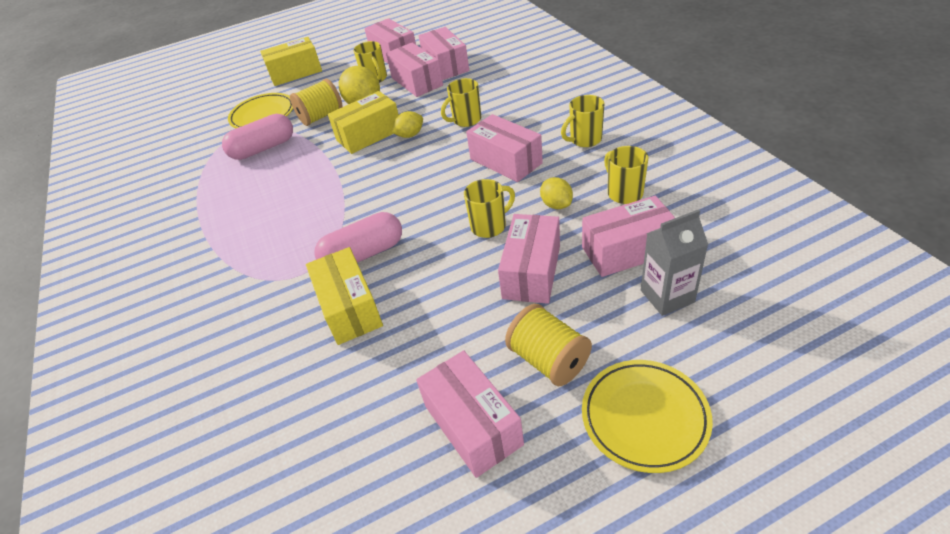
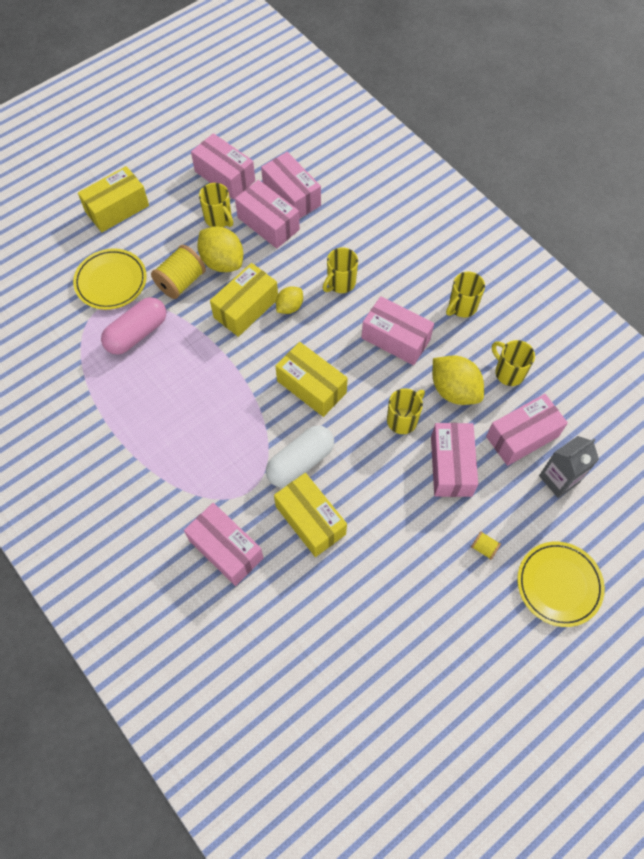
camera: 20 degrees left, 20 degrees up
(363, 254) = (300, 462): pink capsule -> white capsule
(404, 193) = (311, 387): none -> yellow box
(473, 425) = (443, 609): pink box -> pink box (226, 549)
(548, 360) = (484, 548): yellow spool -> yellow spool, size x0.48
(556, 204) = (454, 390): yellow lemon -> yellow lemon, size x1.71

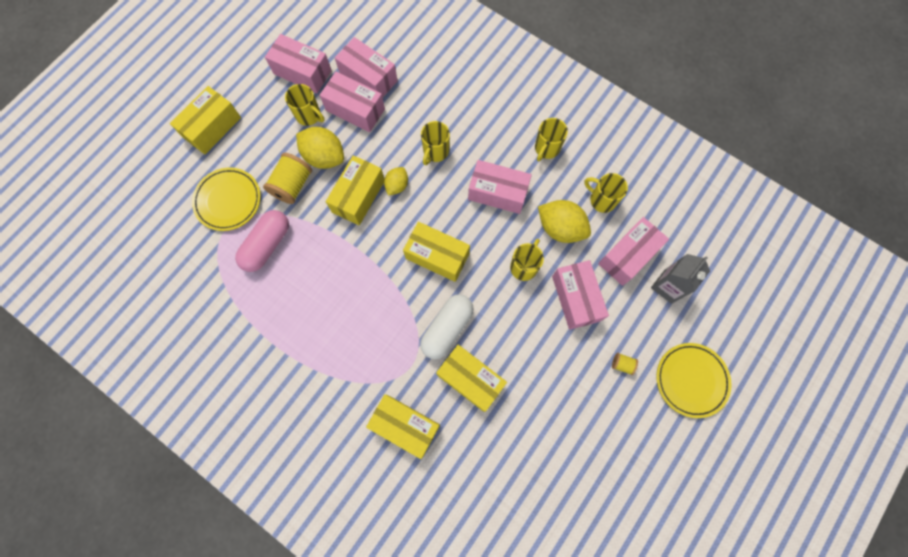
camera: 15 degrees left, 10 degrees up
(226, 549) = (405, 425): pink box -> yellow box

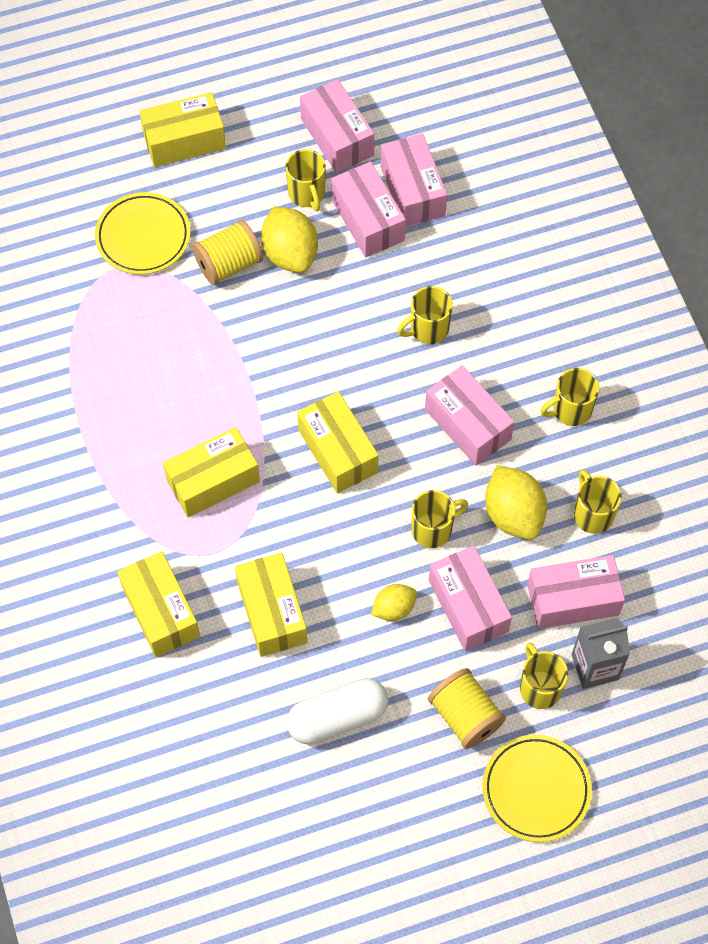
camera: 35 degrees right, 10 degrees down
(267, 245) = (151, 314): pink capsule -> none
(358, 196) = (296, 324): yellow box -> yellow box (213, 481)
(397, 185) = (351, 340): yellow lemon -> yellow lemon (394, 608)
(447, 328) = (287, 539): white capsule -> white capsule (337, 717)
(576, 298) = (468, 606): pink box -> pink box turned 45 degrees counterclockwise
(622, 364) = (465, 716): yellow spool -> yellow spool, size x2.10
(648, 319) = (539, 687): none -> yellow mug

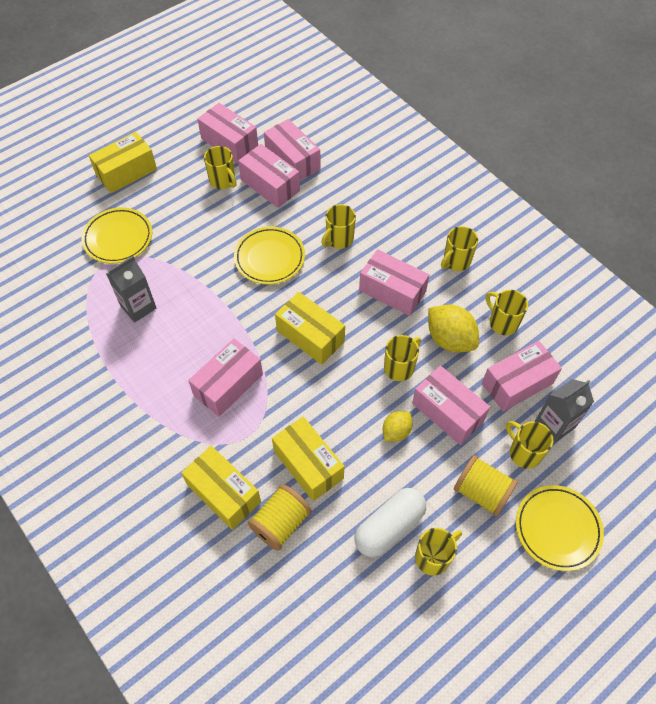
camera: 20 degrees left, 5 degrees down
(138, 342) = (138, 307): none -> grey carton
(213, 481) = (228, 385): yellow box -> pink box
(228, 264) = (185, 238): yellow spool -> yellow spool (280, 523)
(290, 254) = (225, 220): yellow lemon -> none
(327, 327) = (270, 258): none -> yellow plate
(374, 769) = (433, 557): none -> yellow mug

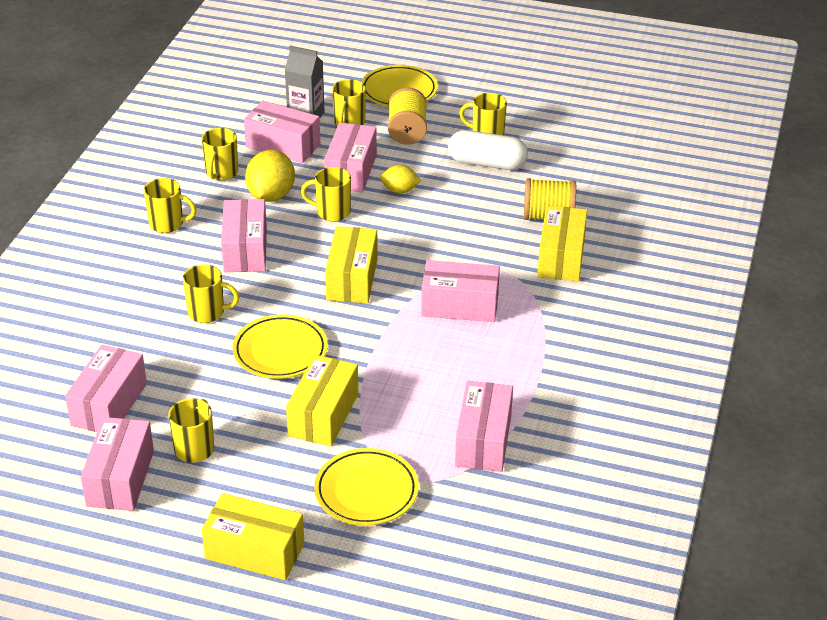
camera: 125 degrees left, 20 degrees down
(138, 307) = (440, 417): grey carton -> none
(270, 185) = (168, 403): pink box -> pink box (483, 440)
(308, 465) = (483, 224): yellow box -> yellow box (323, 415)

